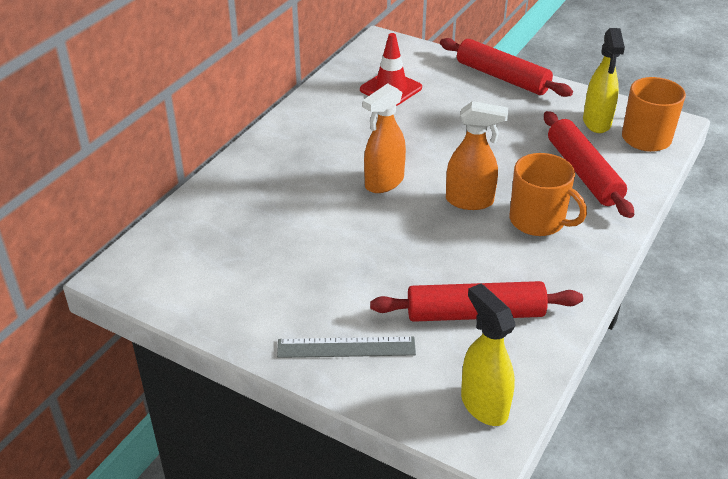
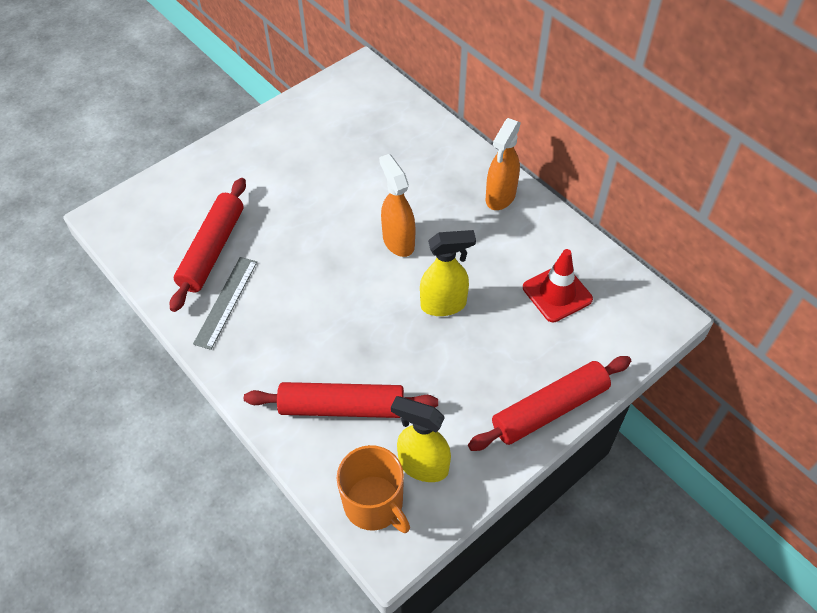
camera: 110 degrees right, 15 degrees up
(346, 347) = (225, 169): grey ruler -> grey ruler (226, 302)
(470, 201) = (343, 295): orange spray bottle -> orange spray bottle (500, 197)
(483, 405) = (131, 225): yellow spray bottle -> yellow spray bottle (444, 305)
(538, 221) = (292, 336): orange mug -> none

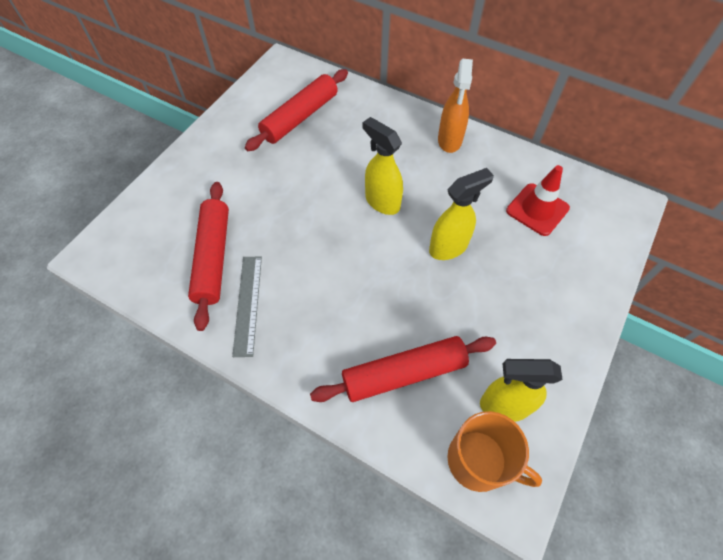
camera: 20 degrees left, 5 degrees up
(398, 241) = (382, 202): orange spray bottle -> yellow spray bottle
(549, 409) = (584, 314): red rolling pin -> red rolling pin (300, 117)

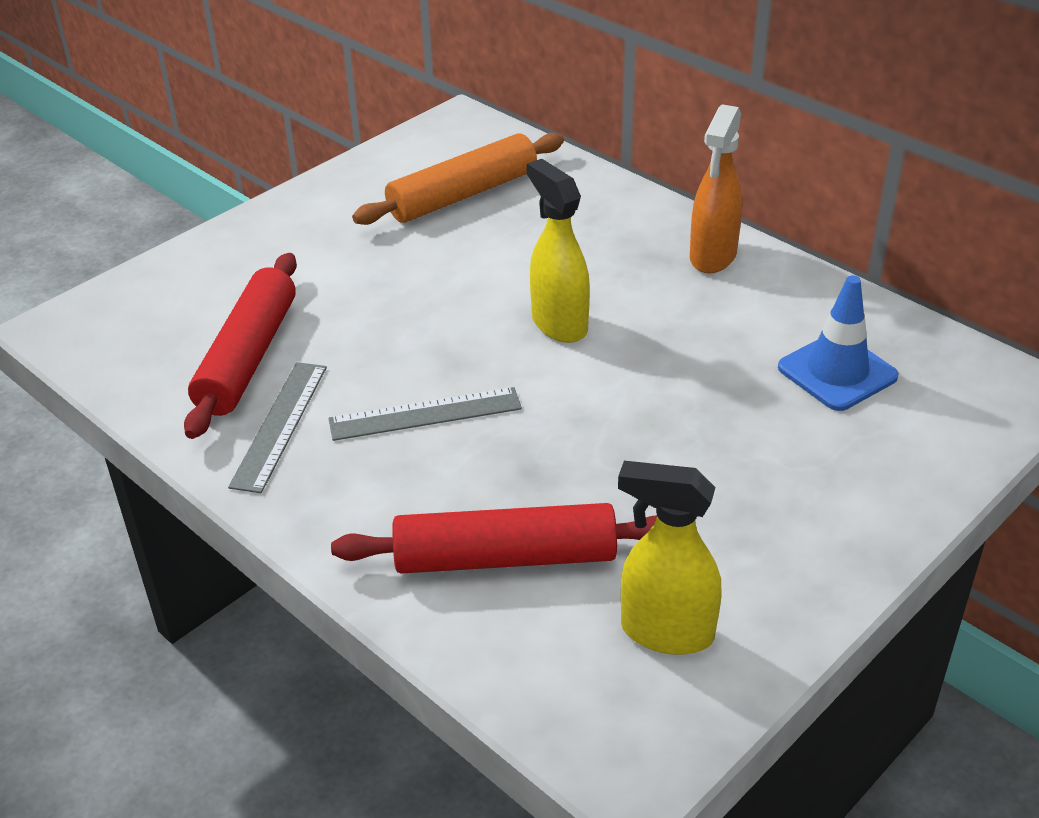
camera: 15 degrees right, 20 degrees down
(300, 117) = (462, 195): red rolling pin -> orange rolling pin
(328, 280) = (425, 414): none -> grey ruler
(449, 247) = (653, 401): yellow spray bottle -> none
(479, 461) = (590, 698): orange mug -> none
(537, 209) = (837, 372): red traffic cone -> blue traffic cone

